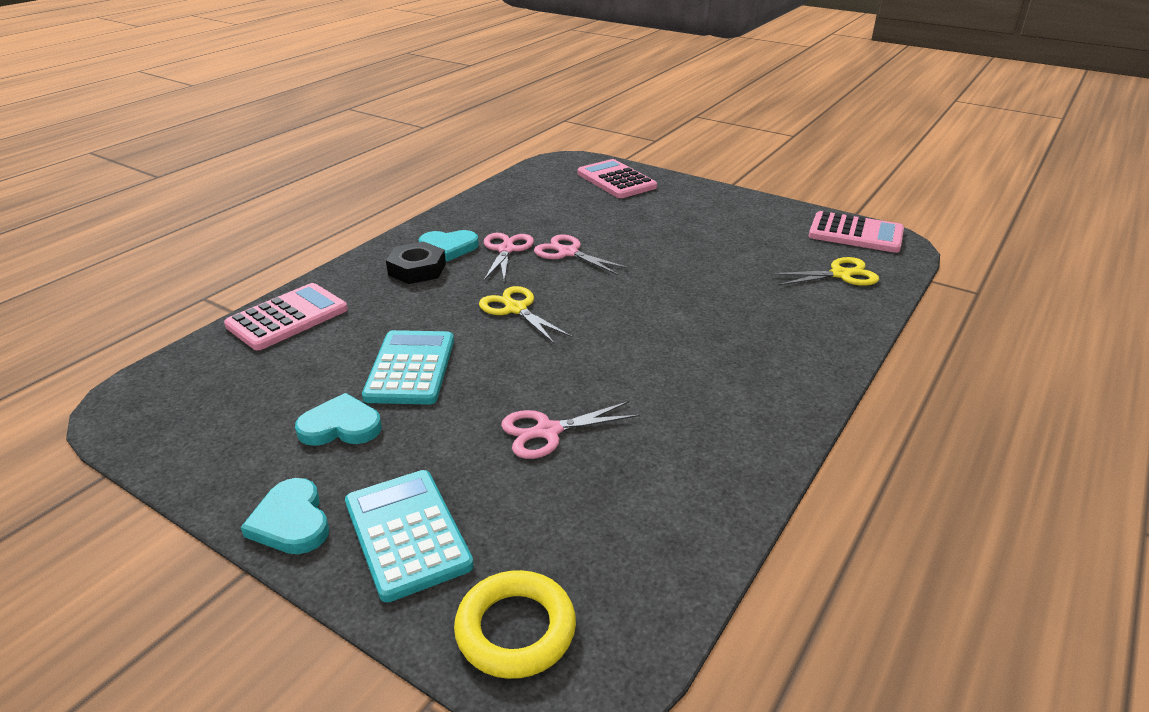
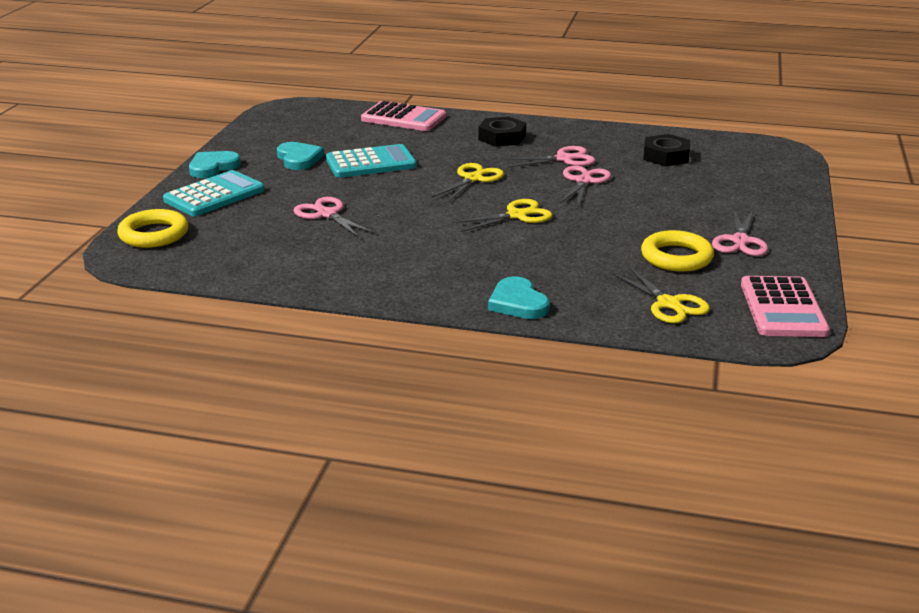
camera: 70 degrees right, 5 degrees down
(448, 248) = (546, 140): turquoise heart -> turquoise heart (518, 303)
(541, 204) = (666, 156): none -> black nut
(616, 180) = (763, 177): pink calculator -> none
(627, 304) = (517, 215): none -> yellow scissors
(733, 219) = (740, 241): none -> pink scissors
(753, 250) = (676, 257): none -> yellow ring

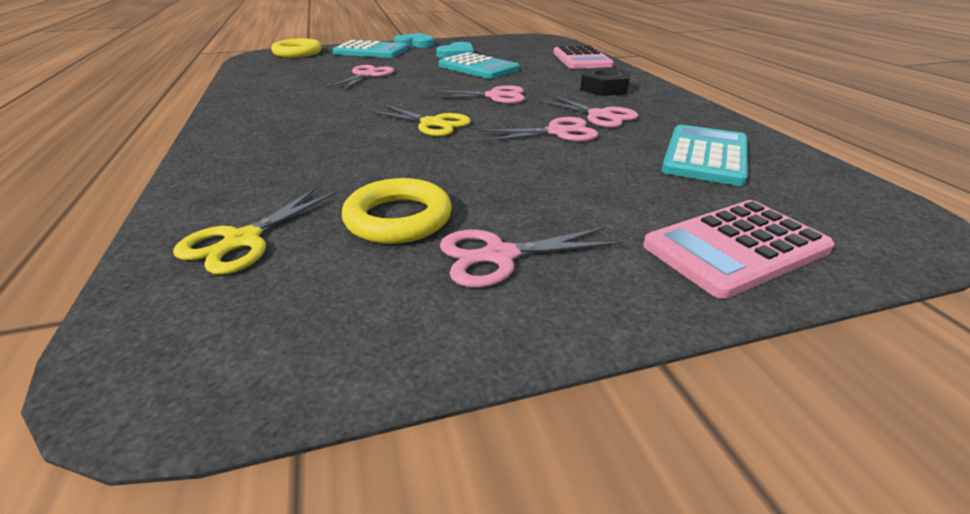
camera: 60 degrees right, 5 degrees up
(473, 179) = (495, 96): yellow scissors -> pink scissors
(518, 303) = (221, 160): turquoise heart -> none
(666, 156) = (705, 156): black nut -> turquoise calculator
(783, 308) = (257, 351): pink calculator -> pink calculator (735, 248)

